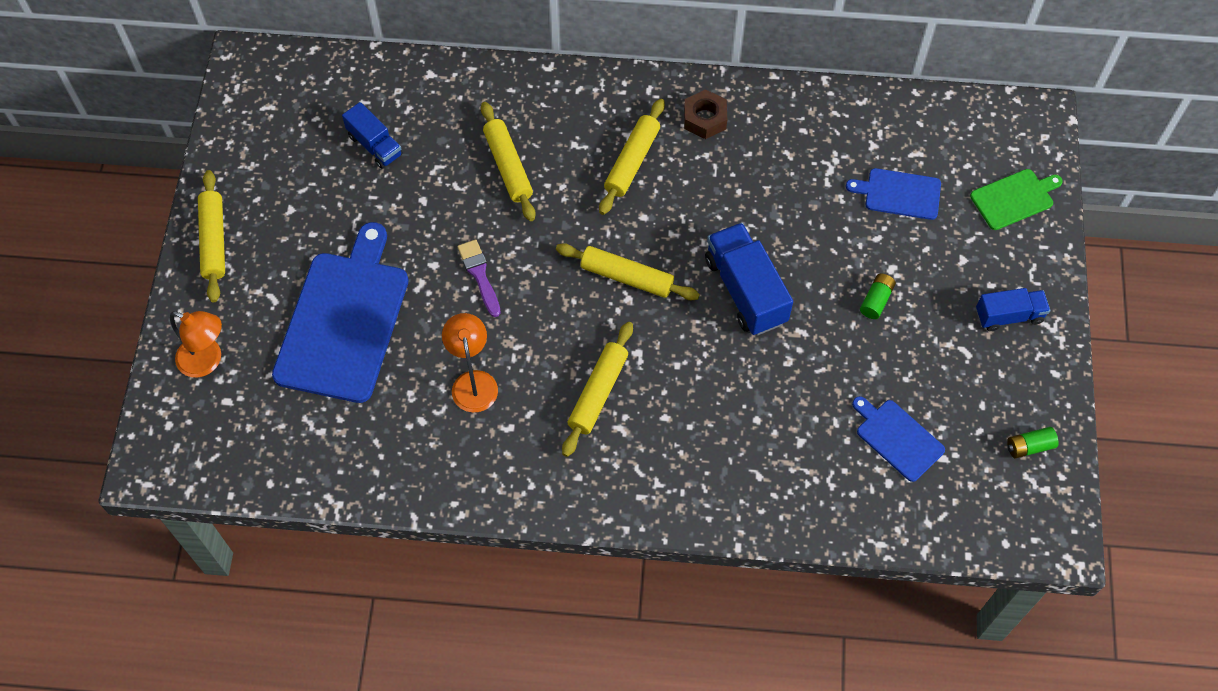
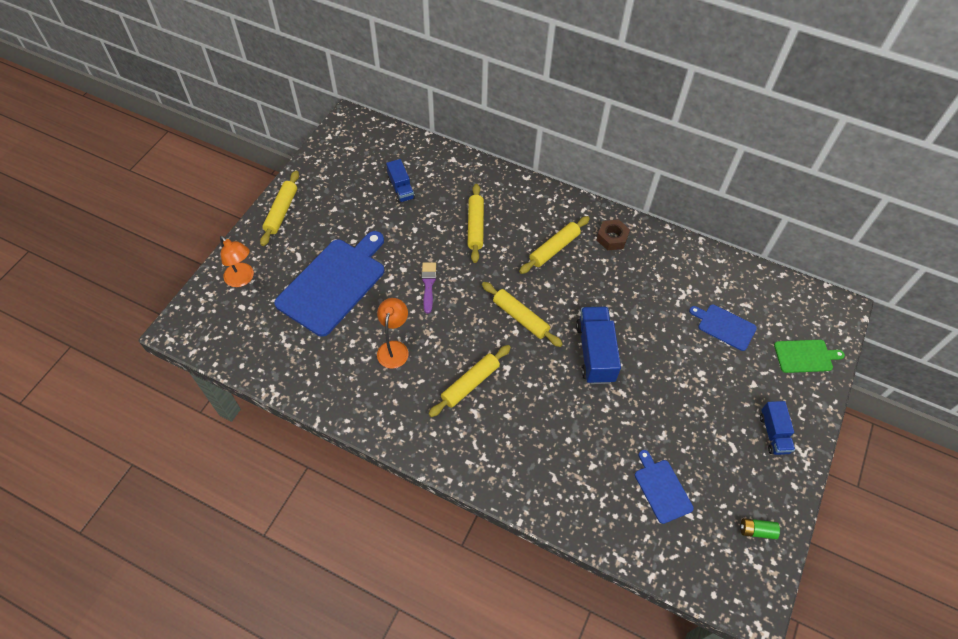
camera: 20 degrees right, 5 degrees down
(876, 300) = (682, 390): green battery -> none
(1008, 316) = (773, 433): blue truck -> blue truck turned 75 degrees clockwise

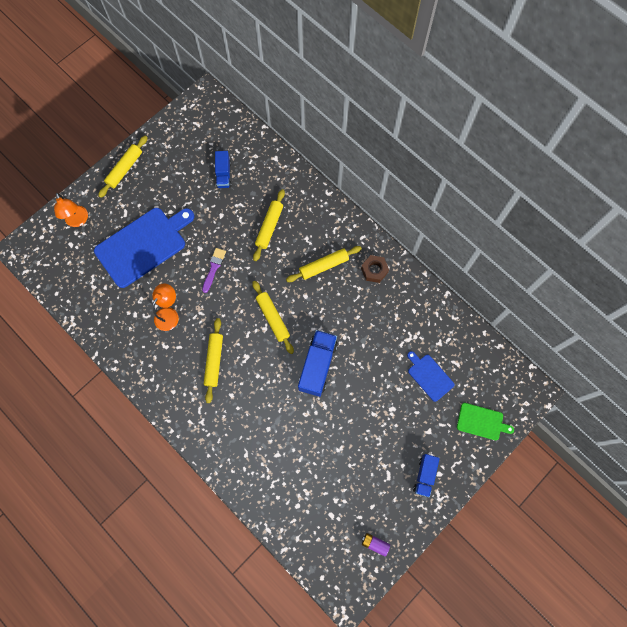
camera: 20 degrees right, 15 degrees up
(470, 384) = (214, 361): yellow rolling pin -> yellow rolling pin turned 60 degrees counterclockwise
(661, 489) = (320, 489): blue cutting board -> none
(756, 531) = (375, 544): green battery -> purple battery

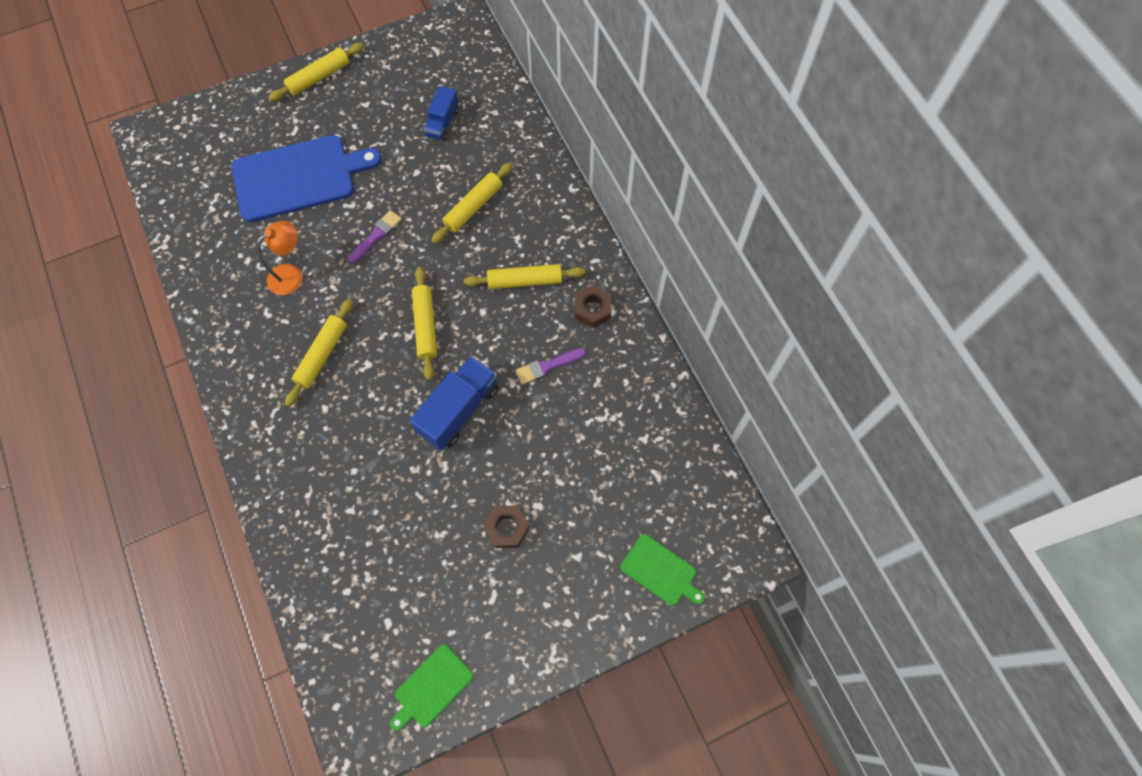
camera: 20 degrees right, 5 degrees down
(78, 221) = (231, 121): orange lamp -> none
(361, 318) = (547, 366): none -> purple brush
(375, 544) = (432, 687): purple battery -> green cutting board
(379, 430) = (507, 528): none -> brown nut
(424, 475) = (544, 617): blue truck -> none
(429, 376) = (610, 479): blue cutting board -> none

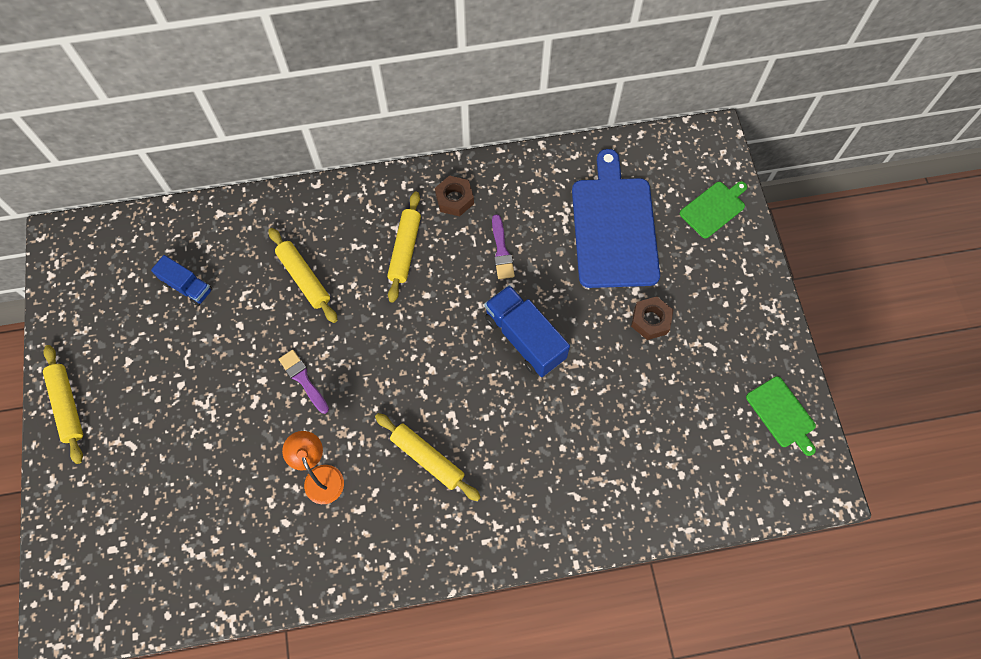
camera: 75 degrees left, 0 degrees up
(299, 177) = (197, 449): blue cutting board -> blue cutting board (614, 227)
(425, 326) = (426, 351): yellow rolling pin -> none

